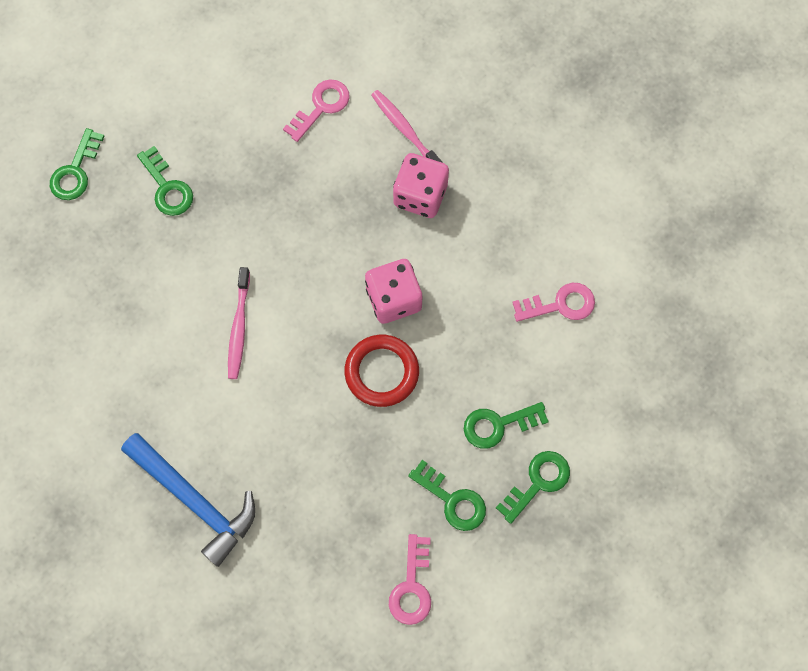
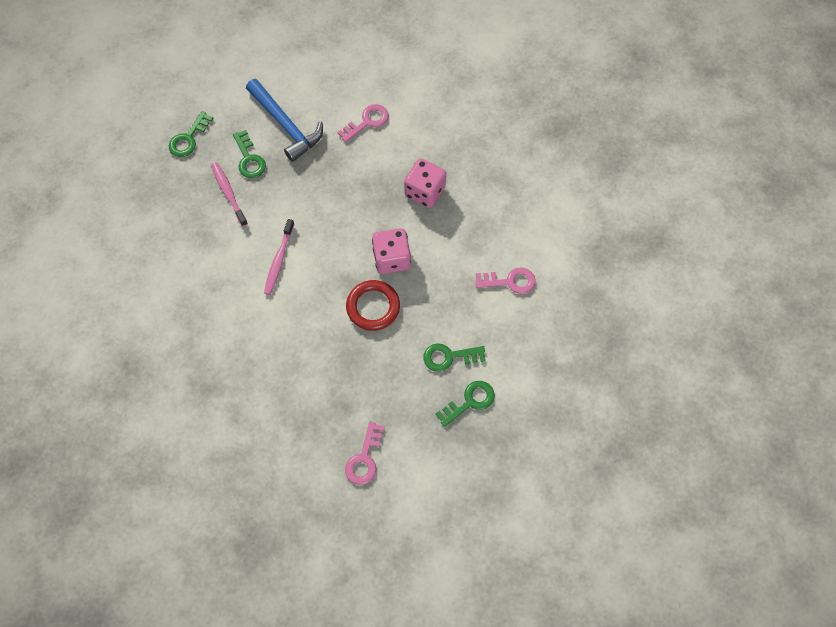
camera: 10 degrees right, 5 degrees down
(194, 500) = (223, 372): blue hammer -> blue hammer (285, 125)
(405, 130) = (423, 146): pink toothbrush -> pink toothbrush (228, 193)
(453, 500) = (406, 403): green key -> none

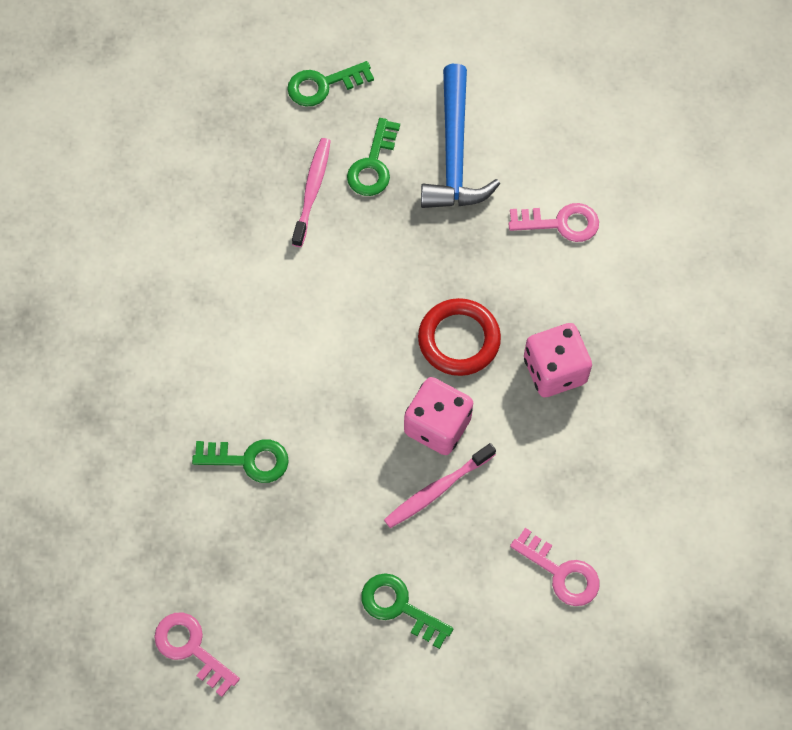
camera: 40 degrees right, 0 degrees up
(279, 260) = (300, 322): pink toothbrush -> pink toothbrush (437, 490)
(364, 459) = (191, 648): pink key -> pink key turned 75 degrees clockwise
(373, 307) = (362, 469): red ring -> red ring (459, 340)
(470, 401) = (376, 684): green key -> green key (249, 460)

